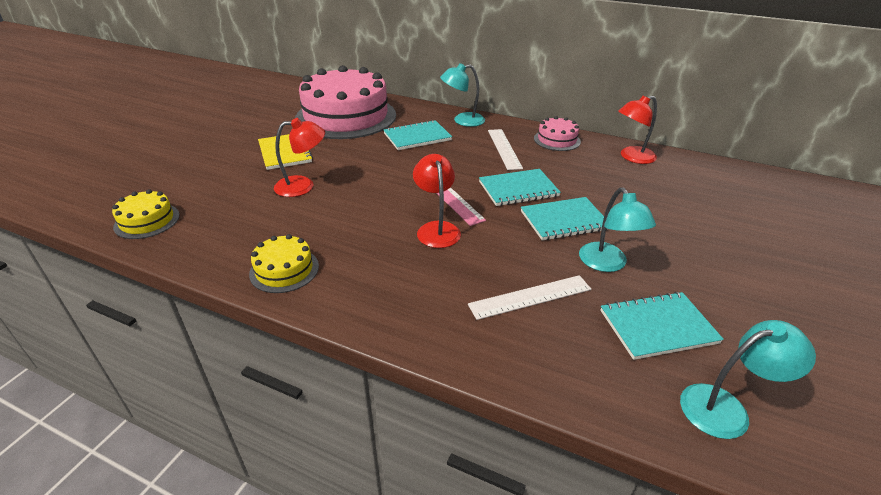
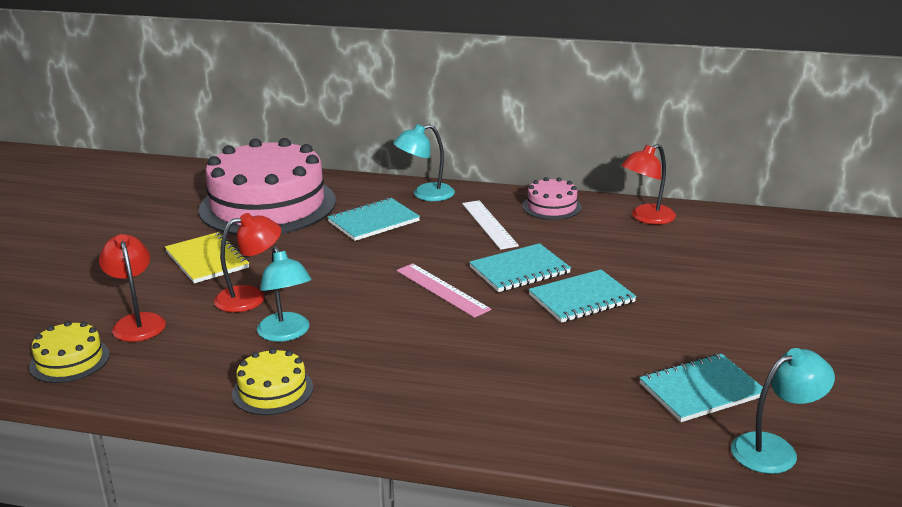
camera: 10 degrees left, 10 degrees down
(436, 229) = (436, 325): red lamp -> red lamp (137, 322)
(530, 297) = (562, 380): white ruler -> none
(607, 264) = (639, 338): turquoise lamp -> turquoise lamp (286, 334)

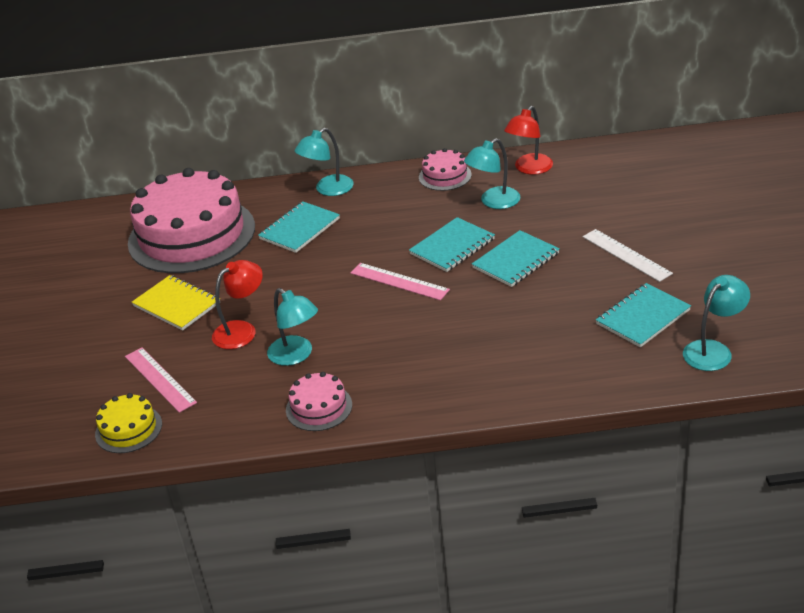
camera: 15 degrees left, 10 degrees up
(137, 322) = (160, 379): red lamp -> pink ruler
(272, 390) = (319, 407): yellow cake -> pink cake
(489, 224) = (401, 207): white ruler -> white ruler (626, 255)
(589, 239) = (493, 202): none -> turquoise lamp

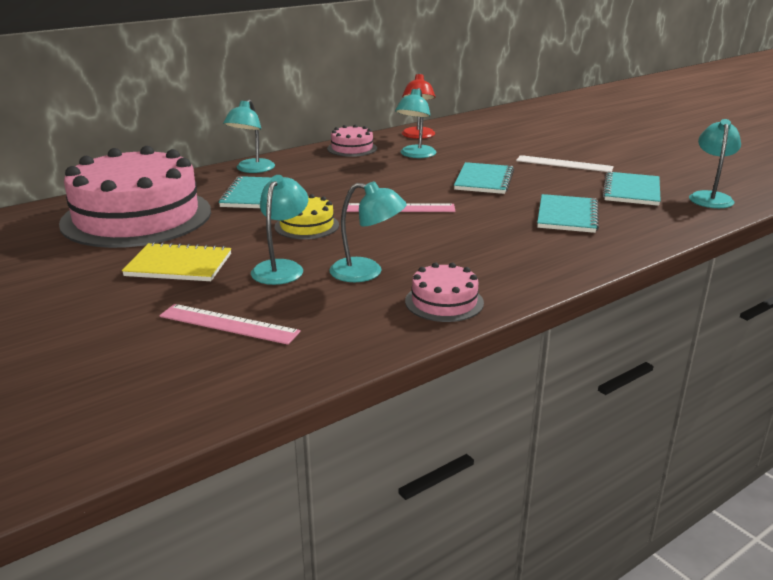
camera: 35 degrees left, 10 degrees down
(128, 429) = (238, 375): yellow cake -> yellow cake (306, 226)
(242, 330) = (281, 268): red lamp -> turquoise lamp
(452, 246) = (417, 182): turquoise notebook -> turquoise notebook (567, 216)

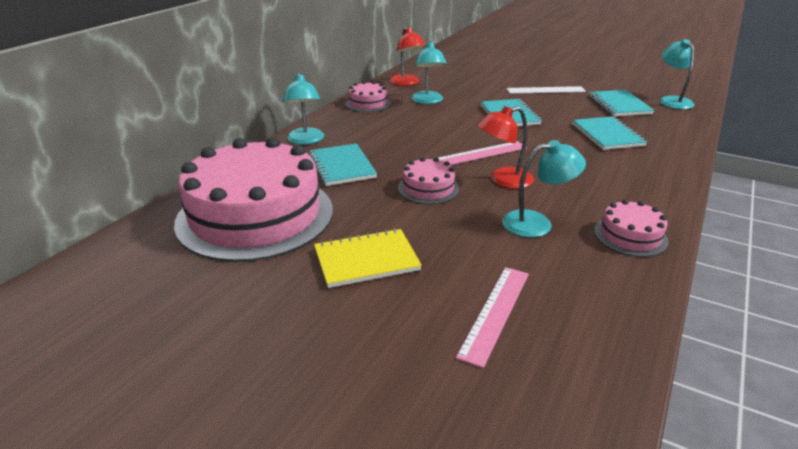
camera: 25 degrees left, 5 degrees up
(228, 324) = (495, 313): pink ruler -> pink ruler turned 60 degrees counterclockwise
(281, 268) = (463, 237): turquoise lamp -> none
(306, 226) = (428, 188): yellow cake -> pink cake
(388, 233) = (503, 180): none -> red lamp

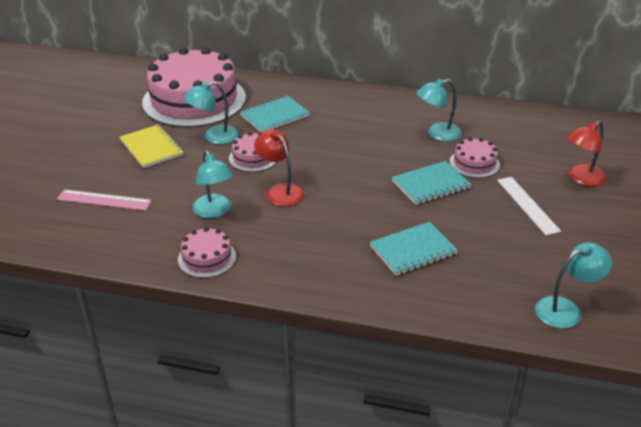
camera: 75 degrees right, 5 degrees up
(305, 140) = (313, 92): turquoise lamp -> turquoise lamp (214, 137)
(368, 103) = (409, 104): pink cake -> pink cake (474, 163)
(407, 83) = (480, 115): red lamp -> red lamp (582, 179)
(481, 154) = (327, 176): pink ruler -> none
(619, 105) = (516, 262): turquoise notebook -> none

